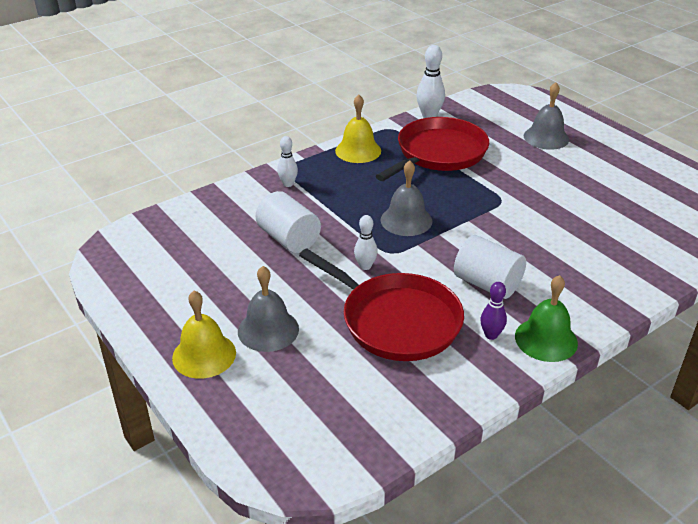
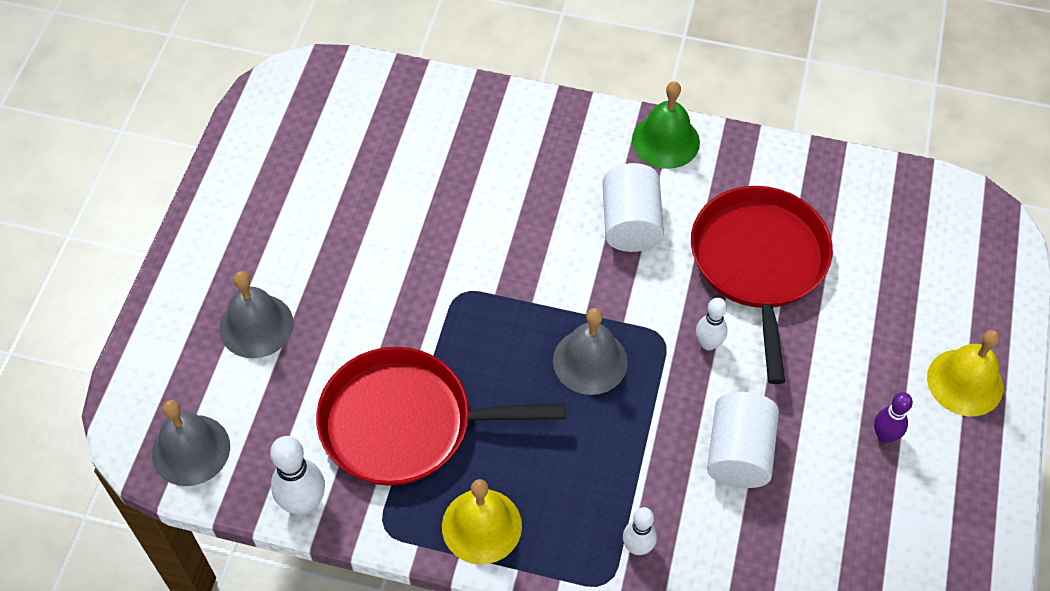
camera: 130 degrees left, 20 degrees up
(268, 330) = (881, 357): grey bell -> grey bell (191, 450)
(491, 335) = (701, 182): purple bowling pin -> purple bowling pin (884, 435)

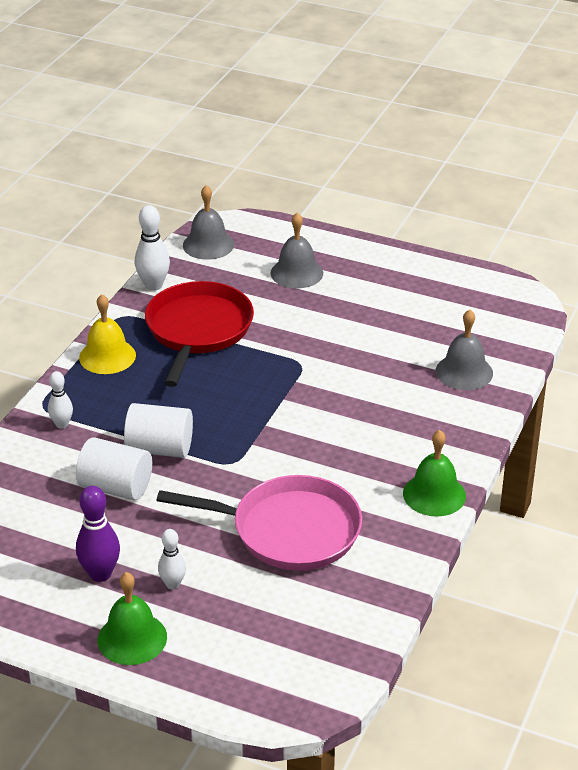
camera: 100 degrees right, 20 degrees down
(590, 361) = (221, 421): grey bell -> grey bell (464, 372)
(630, 223) = (347, 460): white cylinder -> white cylinder (160, 449)
(708, 343) = (218, 487): white bowling pin -> white bowling pin (173, 584)
(759, 263) = (289, 530): red pan -> pink pan
(884, 435) = (100, 574): purple bowling pin -> purple bowling pin, size x1.57
(965, 382) = (132, 638): yellow bell -> green bell

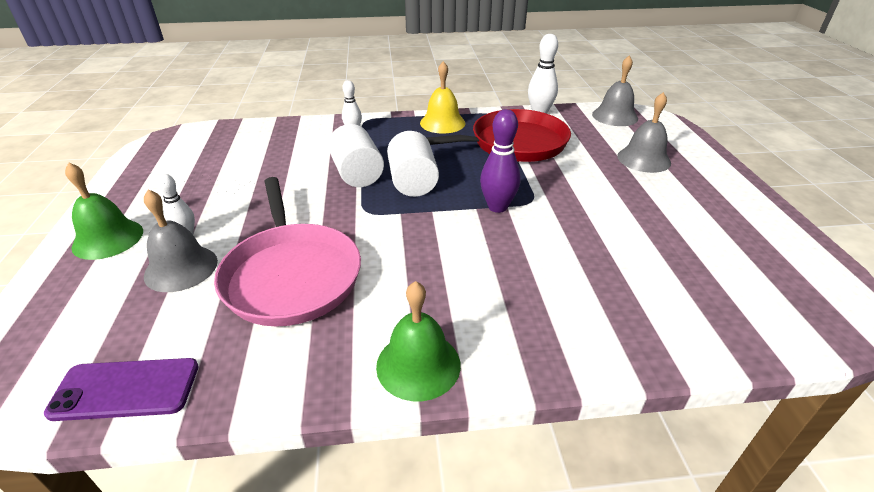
camera: 60 degrees right, 0 degrees up
(100, 574) = (188, 198): purple bowling pin -> purple bowling pin (497, 207)
(116, 487) = (297, 171): white cylinder -> white cylinder (412, 182)
(355, 638) = (125, 389): none -> purple phone
(464, 372) = (652, 308): grey bell -> grey bell (181, 268)

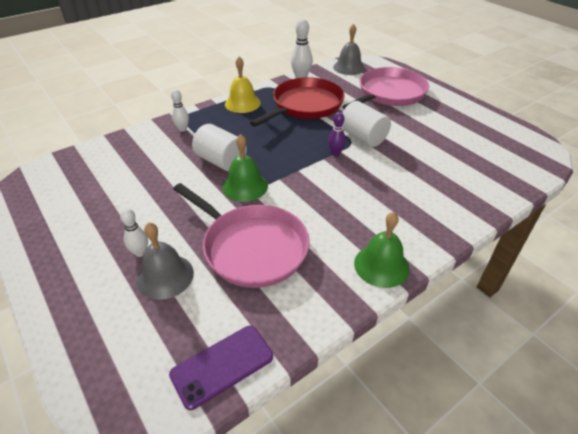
camera: 30 degrees left, 5 degrees up
(108, 239) = (75, 281): green bell -> green bell (245, 186)
(412, 182) = (266, 154): white cylinder -> white cylinder (363, 137)
(497, 207) = (335, 153): purple bowling pin -> purple bowling pin, size x0.64
(643, 159) = (389, 93): grey bell -> pink pan

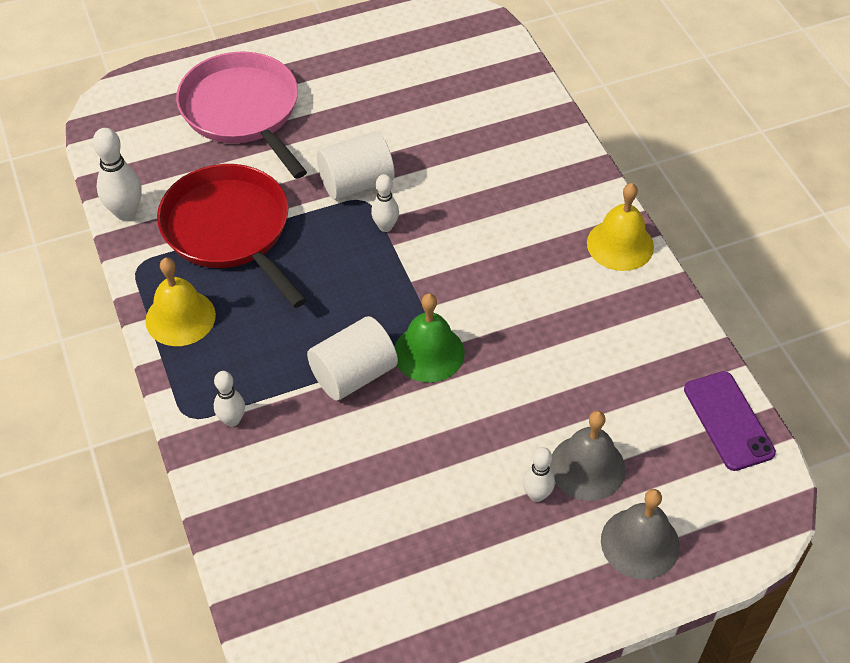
camera: 75 degrees left, 10 degrees up
(251, 247) = (559, 365): pink pan -> none
(335, 153) = (385, 227): purple bowling pin -> white bowling pin
(349, 67) = (122, 135): grey bell -> grey bell (640, 543)
(381, 265) = (620, 244): green bell -> yellow bell

